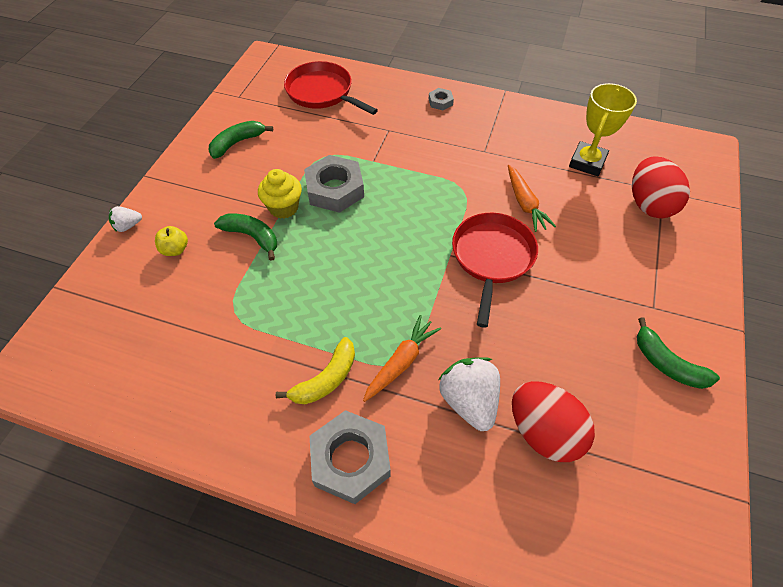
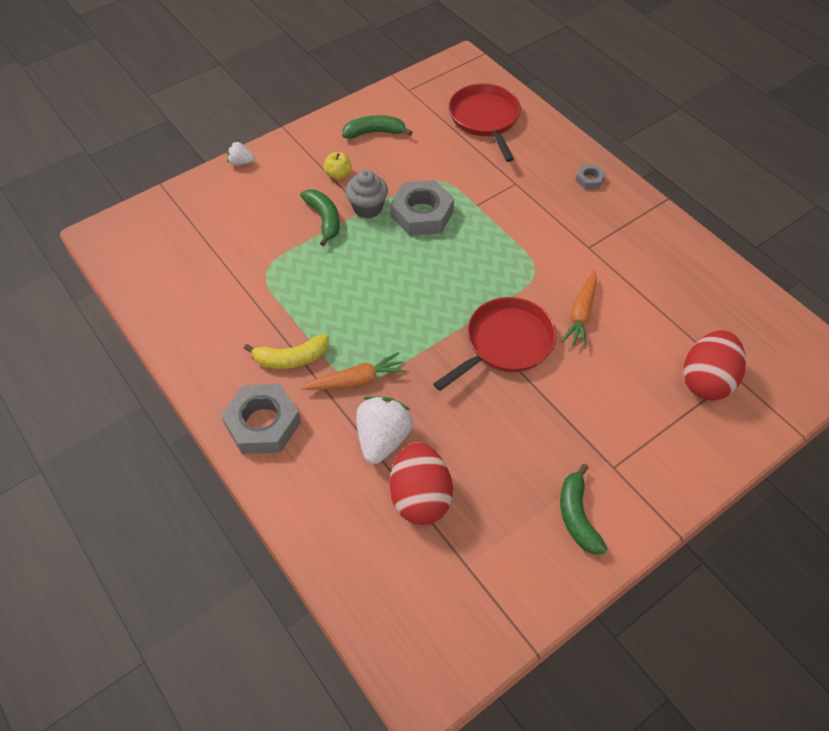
camera: 35 degrees right, 0 degrees up
(175, 249) = (260, 199): yellow apple -> yellow apple (338, 174)
(283, 207) = (367, 208): yellow cupcake -> grey cupcake
(587, 162) = (683, 309): yellow trophy -> none

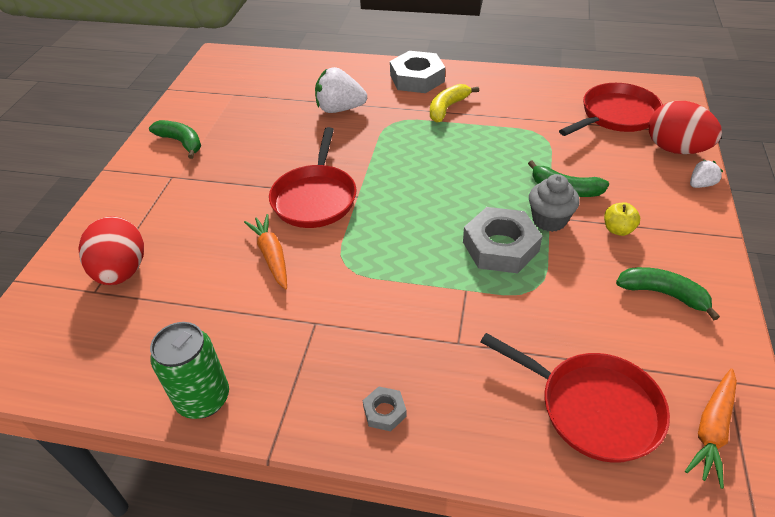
camera: 140 degrees right, 10 degrees down
(187, 246) = (616, 115): none -> red pan
(357, 380) = (392, 122): orange carrot -> orange carrot (712, 430)
(374, 132) = (663, 294): green banana -> green banana turned 105 degrees counterclockwise
(383, 439) = (340, 109): white strawberry -> white strawberry turned 120 degrees clockwise
(420, 497) = (288, 101): red egg -> red egg (675, 149)
(688, 248) = (203, 399): none -> green can

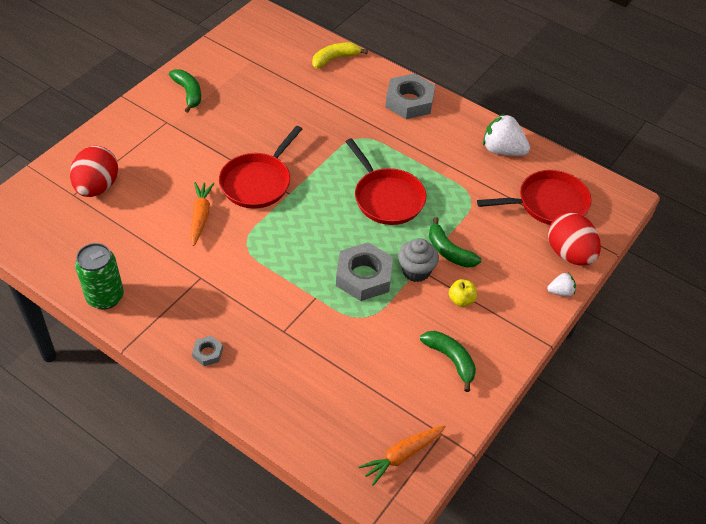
camera: 20 degrees right, 5 degrees up
(340, 109) = (326, 108): white strawberry -> white strawberry (502, 150)
(447, 108) = (413, 141): yellow banana -> yellow banana (335, 59)
(593, 408) = (338, 409): red pan -> red pan (386, 198)

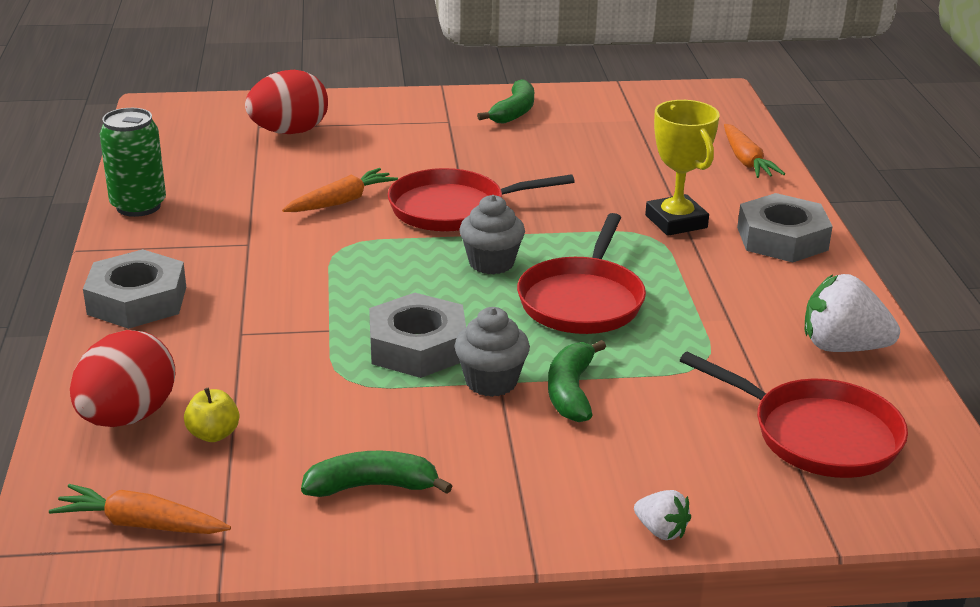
camera: 50 degrees right, 20 degrees down
(208, 353) = (137, 300): grey nut -> grey nut, size x2.11
(322, 204) = (491, 263): none -> grey cupcake
(335, 59) = (746, 161): yellow banana -> orange carrot
(358, 121) = (676, 221): none -> yellow trophy
(451, 360) = (372, 486): green banana -> green banana turned 105 degrees counterclockwise
(461, 300) = (497, 444): yellow apple -> yellow apple (213, 434)
(502, 150) = (842, 347): white strawberry -> white strawberry turned 60 degrees counterclockwise
(569, 254) = (753, 504): red egg -> red egg (127, 417)

